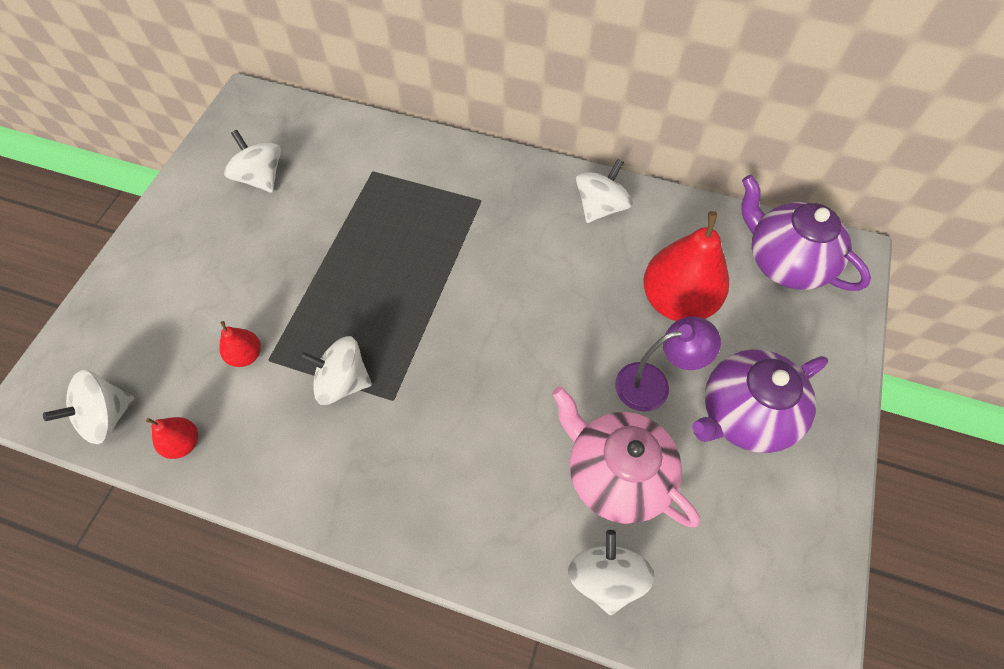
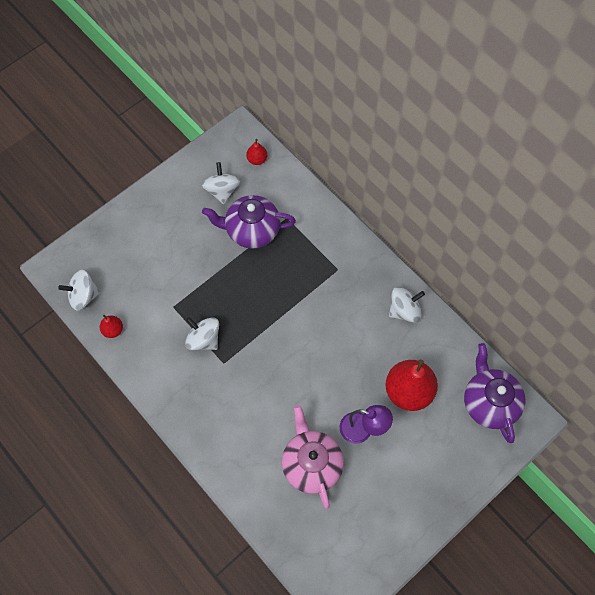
camera: 30 degrees right, 5 degrees up
(246, 355) = (163, 298): red pear -> red pear (257, 159)
(605, 577) = (274, 508): white spinning top -> none
(743, 415) = (399, 473): purple teapot -> purple teapot (251, 230)

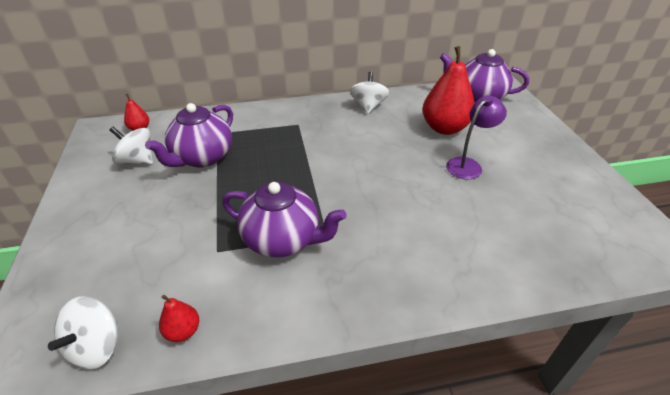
camera: 60 degrees left, 25 degrees down
(204, 339) = (283, 240): white spinning top -> purple teapot
(311, 464) = (490, 211): pink teapot -> none

